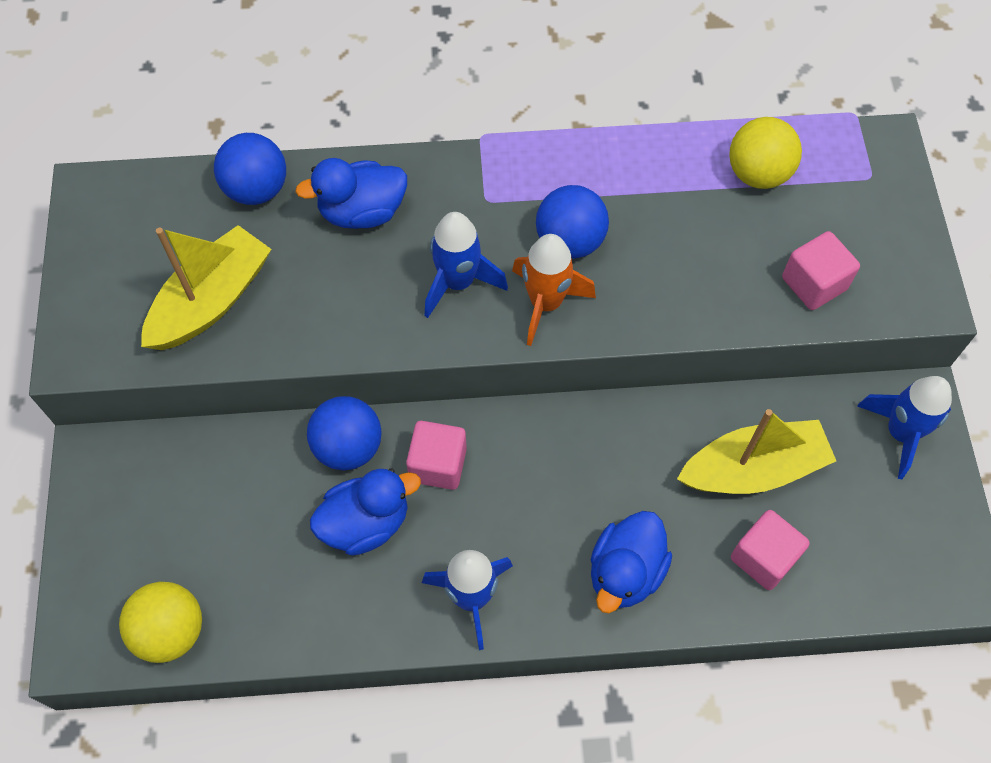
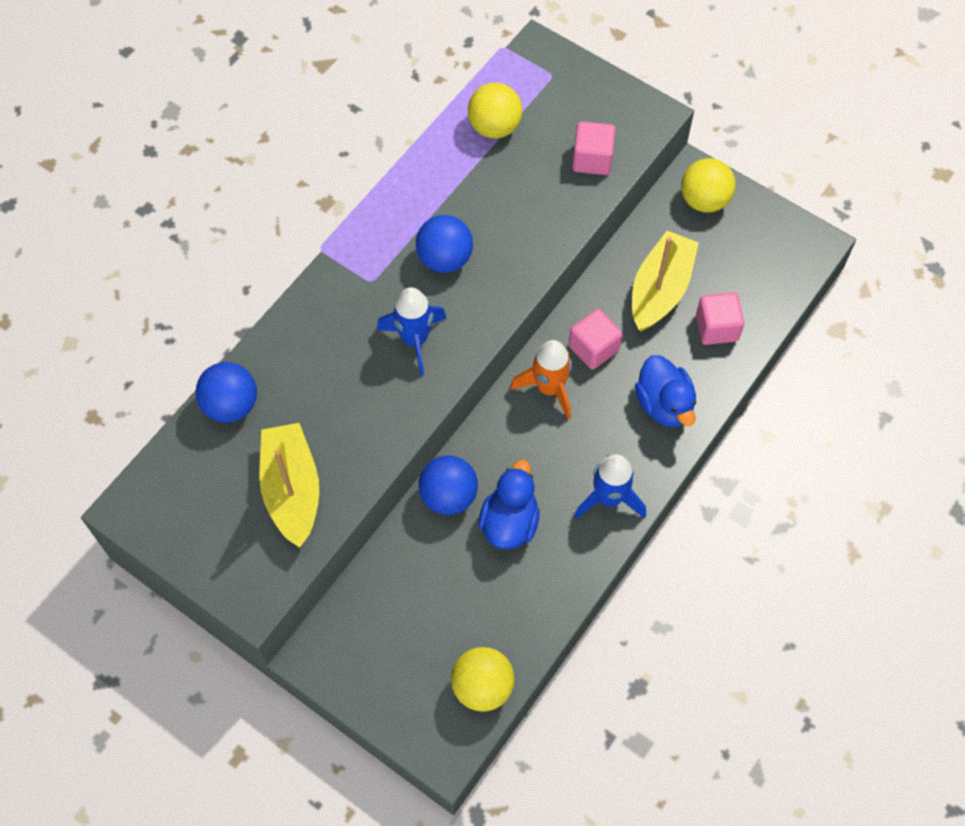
camera: 50 degrees left, 0 degrees up
(362, 212) = (310, 356): blue duck -> none
(438, 464) = (507, 453): pink cube -> pink cube (593, 348)
(546, 303) = (474, 304): orange rocket -> orange rocket (549, 388)
(900, 433) = (704, 200): blue rocket -> yellow ball

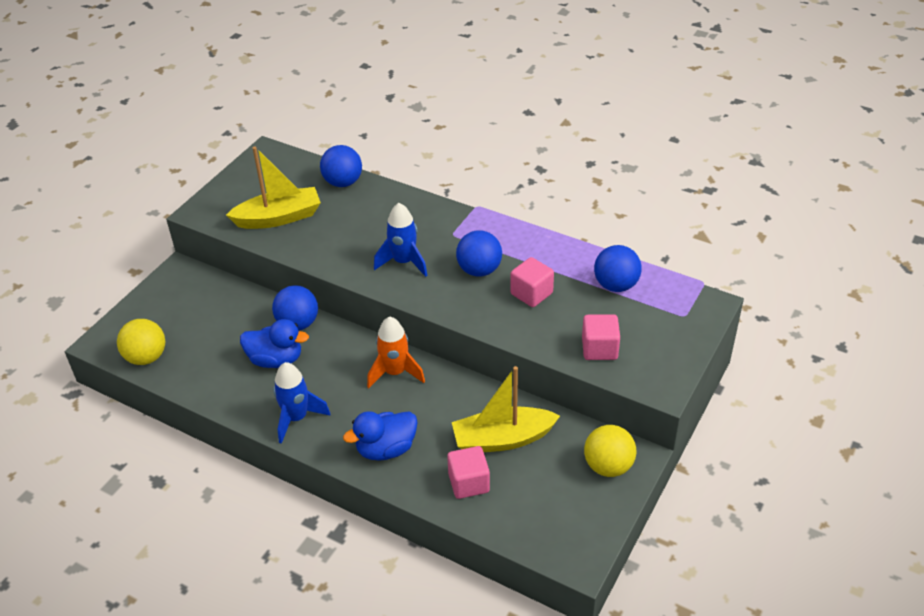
camera: 85 degrees right, 20 degrees down
(494, 127) = (616, 285): yellow ball -> blue ball
(593, 348) = (436, 398): pink cube -> pink cube (531, 293)
(660, 289) = (502, 439): yellow boat -> yellow boat turned 150 degrees clockwise

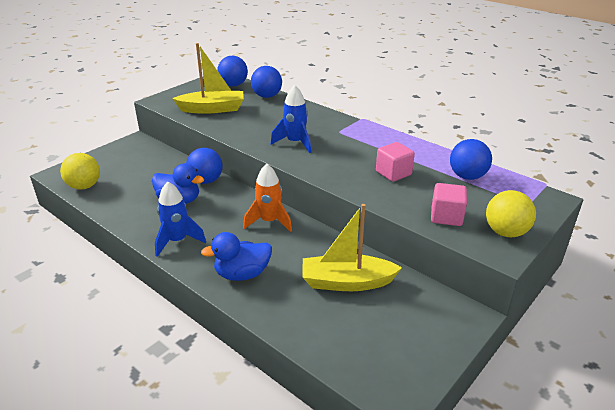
camera: 10 degrees right, 10 degrees down
(469, 483) = (306, 312): pink cube -> none
(479, 270) = (354, 154): blue ball -> blue ball (233, 85)
(608, 466) = (441, 319): yellow ball -> yellow ball (505, 232)

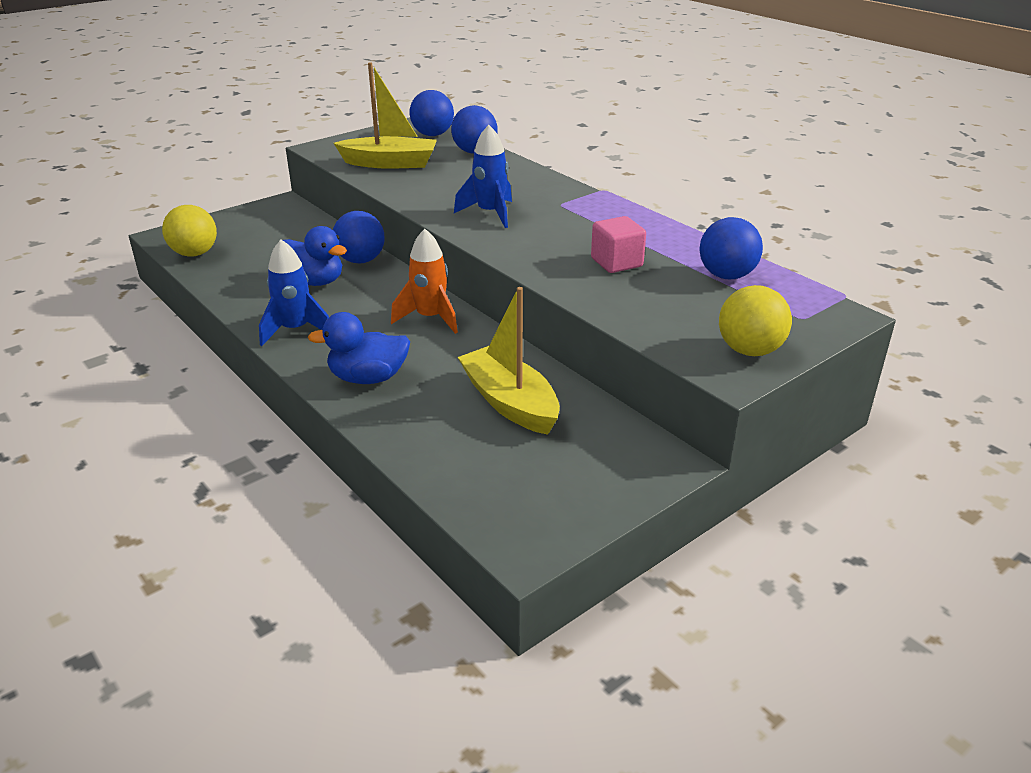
camera: 10 degrees right, 0 degrees up
(346, 282) = (510, 402): yellow boat -> yellow boat turned 45 degrees clockwise
(446, 217) = (669, 323): pink cube -> none

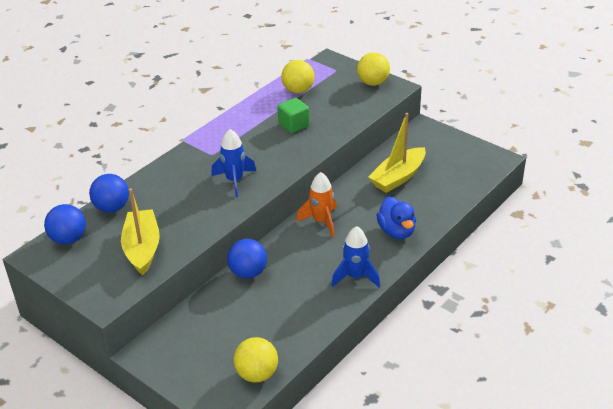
camera: 100 degrees left, 5 degrees up
(315, 281) = (287, 287): blue duck -> none
(616, 263) = (293, 125): pink cube -> green cube
(726, 276) = (298, 90): blue ball -> yellow ball

